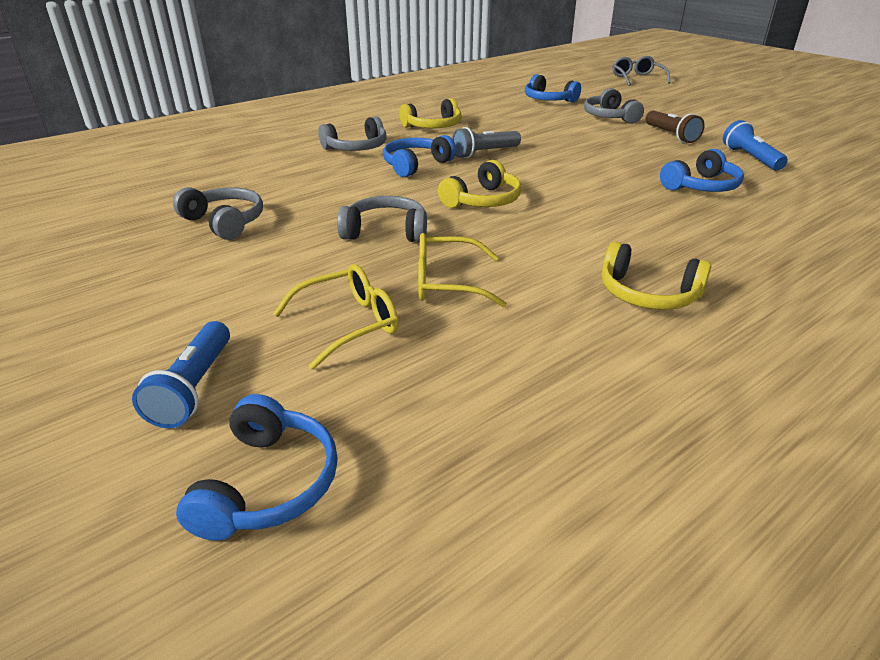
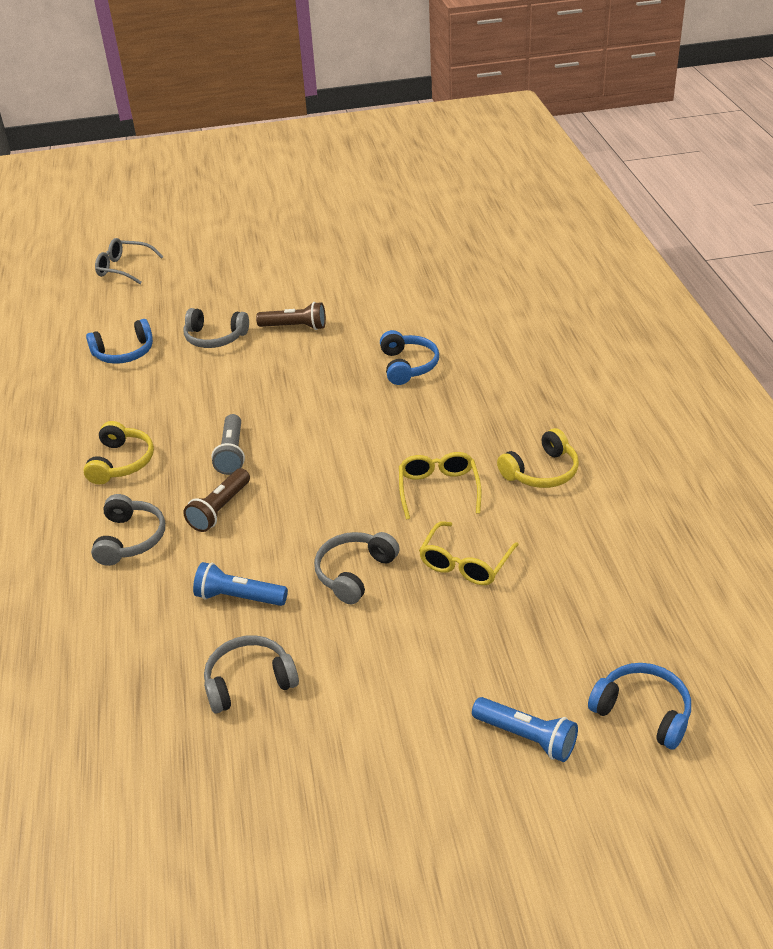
camera: 60 degrees left, 5 degrees up
(349, 323) = (490, 634): yellow glasses -> yellow glasses (438, 489)
(416, 165) = (220, 509): blue headphones -> brown flashlight
(483, 200) = (338, 494): yellow headphones -> none
(750, 158) = (378, 314): blue flashlight -> blue flashlight (239, 597)

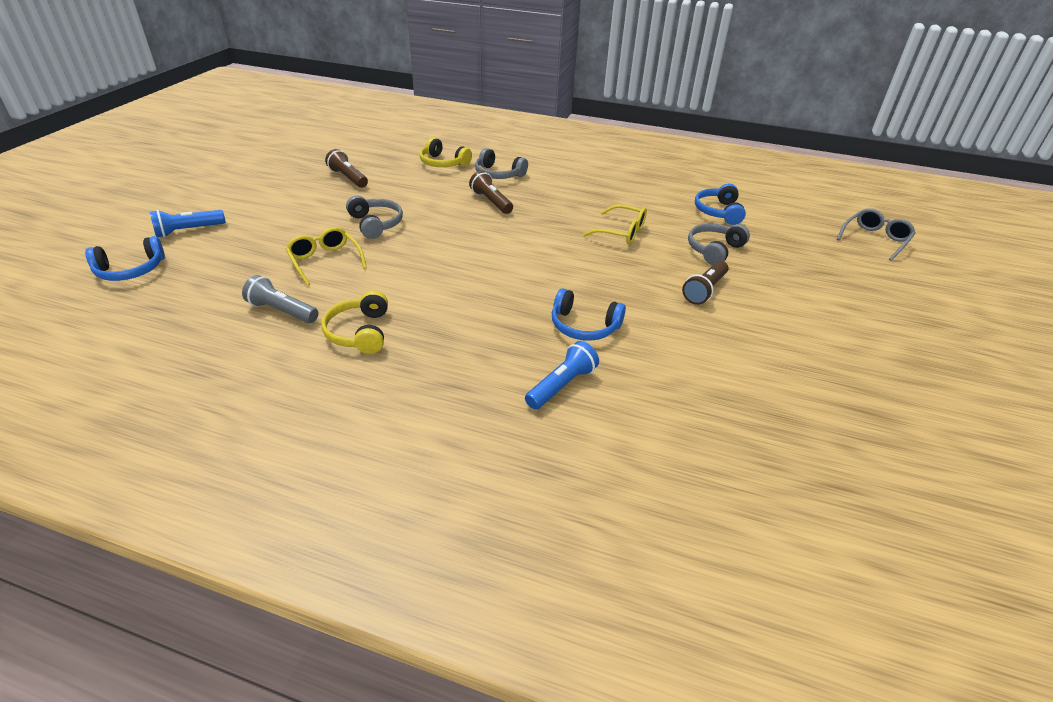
camera: 115 degrees right, 0 degrees up
(121, 462) = (576, 185): yellow headphones -> yellow headphones (443, 163)
(232, 453) = (545, 219): grey flashlight -> grey flashlight (282, 311)
(239, 597) = (409, 189): blue flashlight -> blue flashlight (561, 385)
(249, 682) = (348, 178): grey headphones -> brown flashlight
(438, 489) = (406, 278): yellow glasses -> yellow glasses (621, 232)

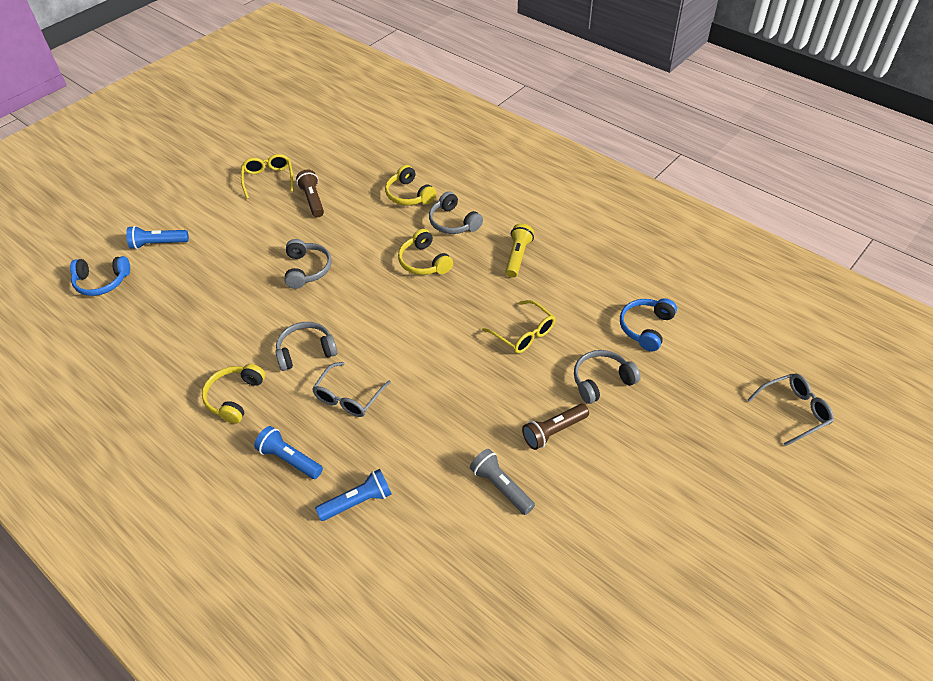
camera: 25 degrees right, 10 degrees up
(282, 311) = (189, 357): grey flashlight -> grey flashlight (501, 487)
(325, 261) = (245, 307): yellow glasses -> yellow glasses (268, 179)
(417, 281) = (306, 351): none -> grey headphones
(460, 369) = (289, 459): none -> blue flashlight
(489, 307) = (348, 397): none -> grey glasses
(491, 202) = (424, 262): brown flashlight -> yellow headphones
(574, 187) = (517, 256): none -> yellow flashlight
(584, 326) = (415, 443): blue headphones -> none

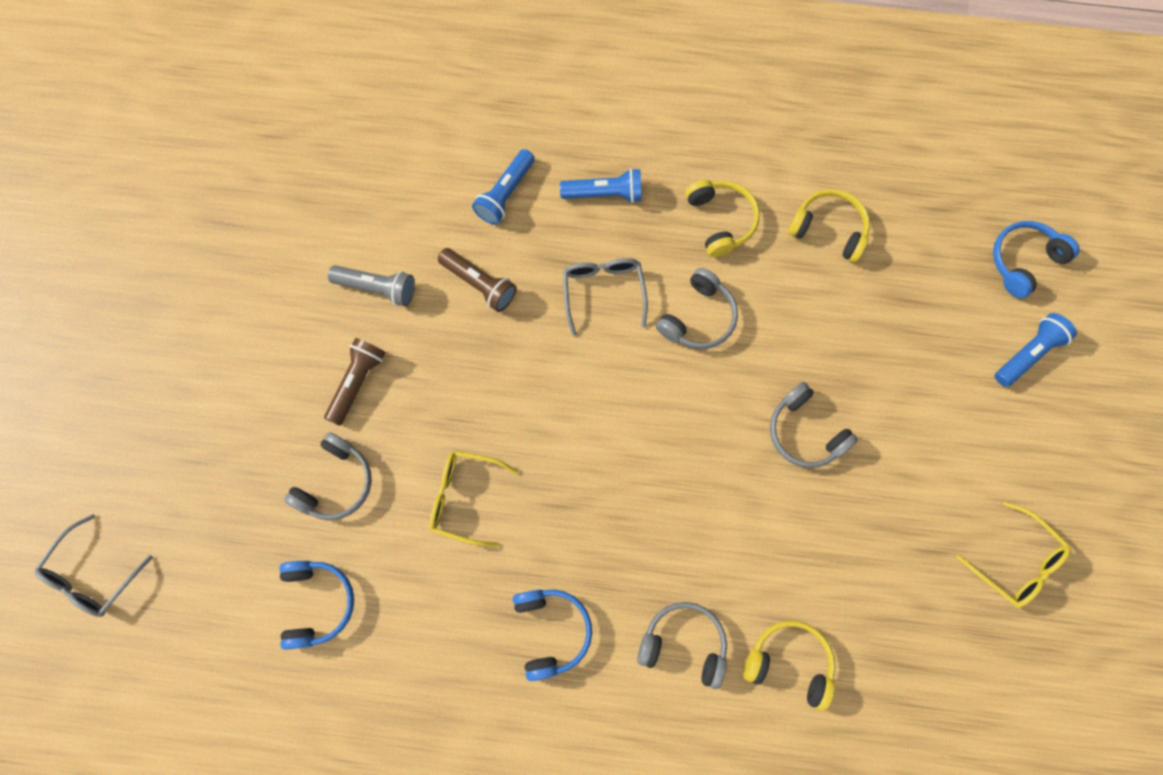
camera: 145 degrees right, 25 degrees up
(313, 200) = (914, 560): brown flashlight -> brown flashlight (479, 284)
(424, 262) = (668, 540): yellow headphones -> yellow headphones (828, 229)
(517, 256) = (551, 631): yellow flashlight -> blue headphones

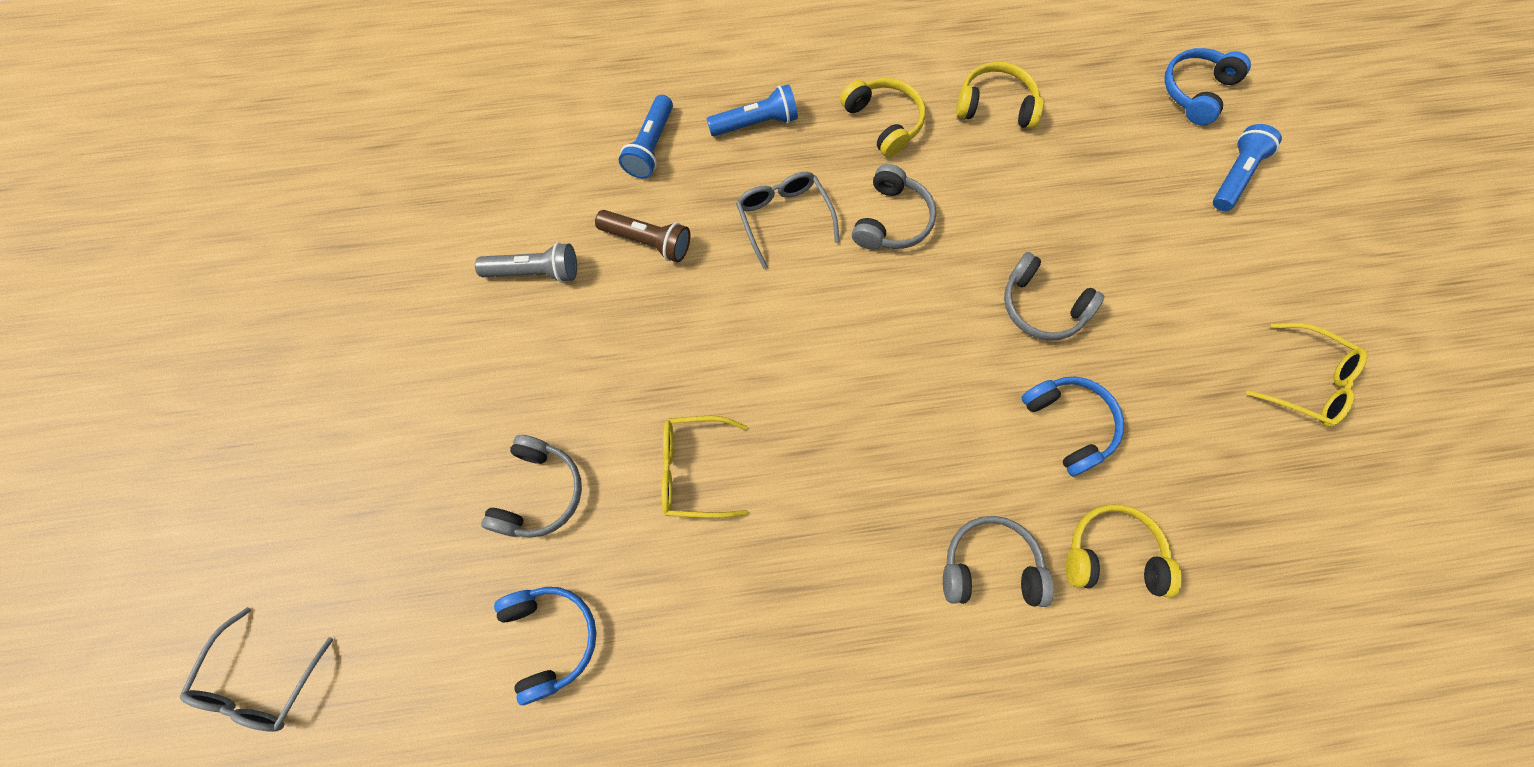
camera: 15 degrees left, 5 degrees down
(357, 382) = (537, 376): brown flashlight -> none
(551, 631) = (835, 594): blue headphones -> blue headphones (1069, 425)

